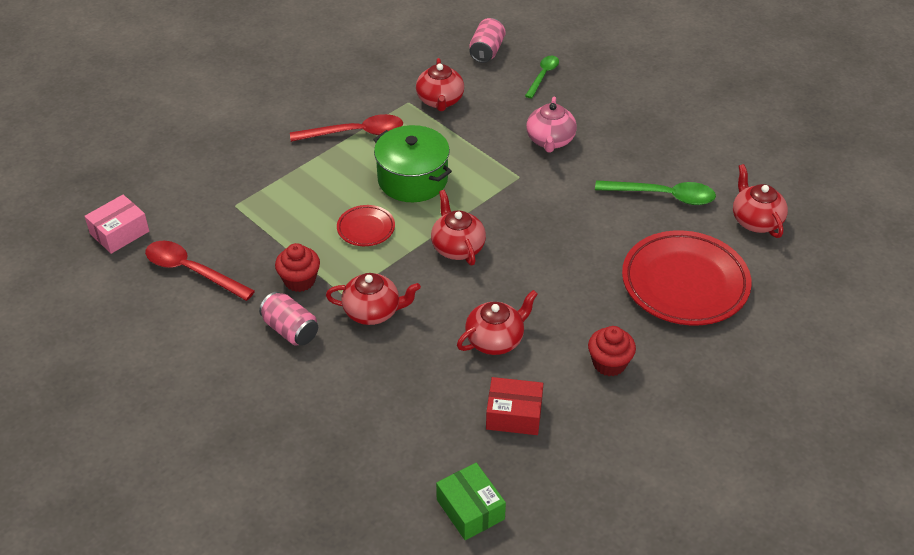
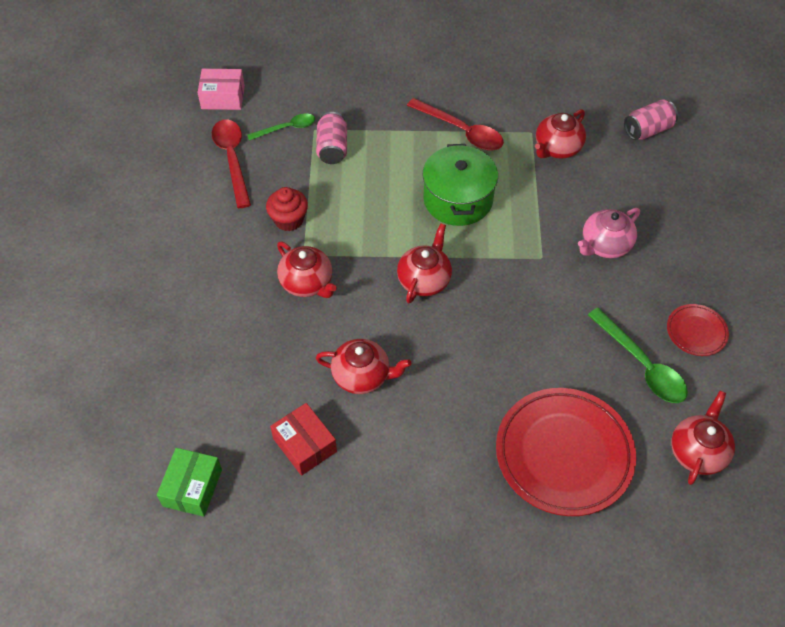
camera: 45 degrees right, 10 degrees up
(290, 330) = (240, 253): pink can -> pink can (332, 148)
(366, 228) = (378, 214): red plate -> red plate (696, 332)
(543, 76) = (669, 184): green spoon -> green spoon (286, 128)
(609, 363) = (420, 467): red cupcake -> none

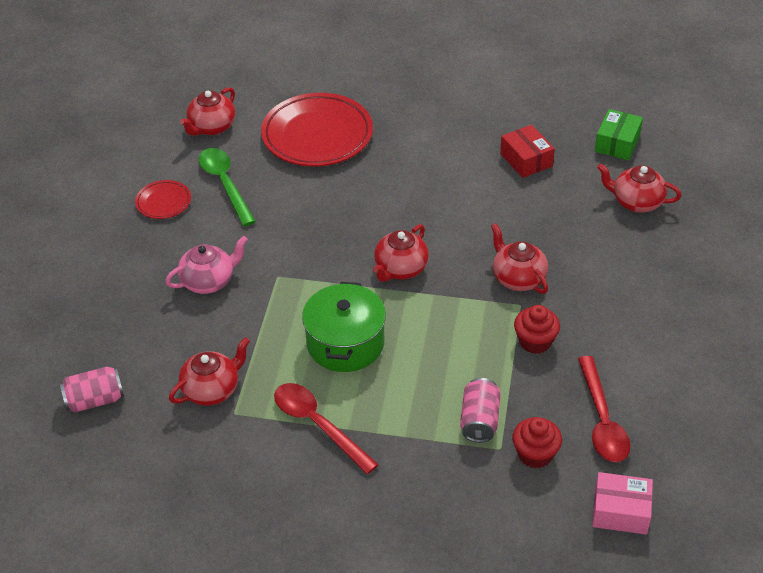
camera: 170 degrees left, 10 degrees down
(286, 128) = (535, 454): green spoon -> red cupcake
(362, 376) = (472, 200): red teapot -> red teapot (636, 202)

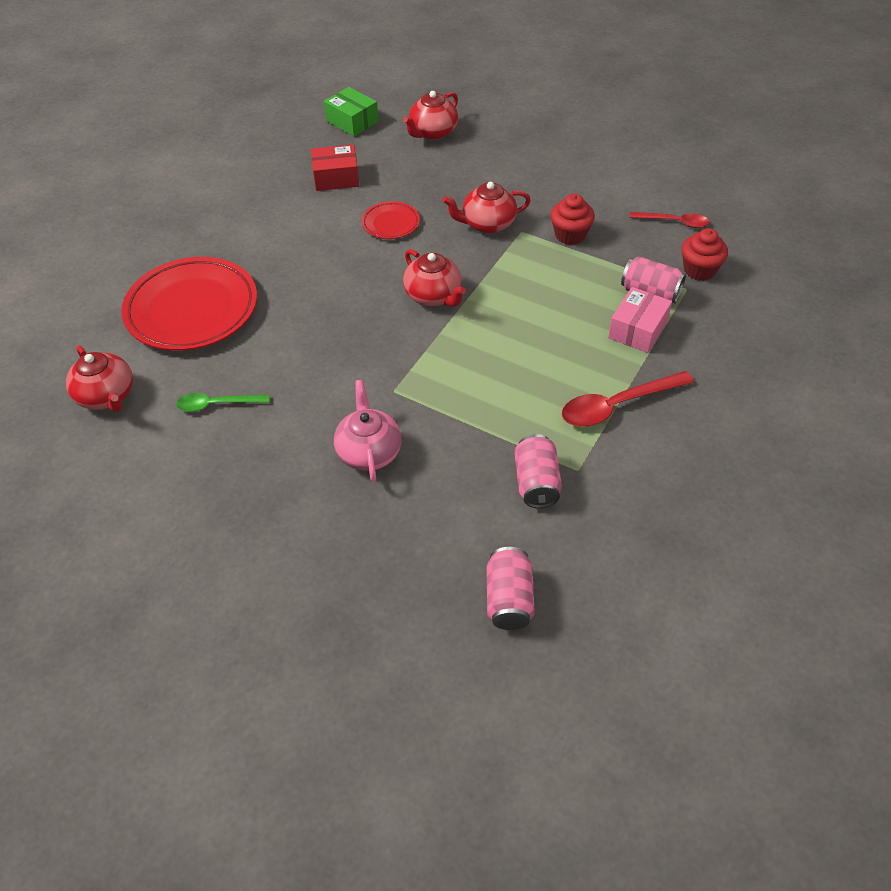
camera: 70 degrees left, 5 degrees up
(163, 202) = (209, 469): red plate -> red plate (391, 223)
(212, 390) = (536, 482): red teapot -> pink can
(225, 184) = (217, 404): green spoon -> green spoon, size x0.63
(345, 343) = (516, 360): green pot -> none
(602, 420) = (674, 222): red spoon -> red spoon, size x0.63
(620, 511) = (773, 240): pink box -> pink box (637, 330)

